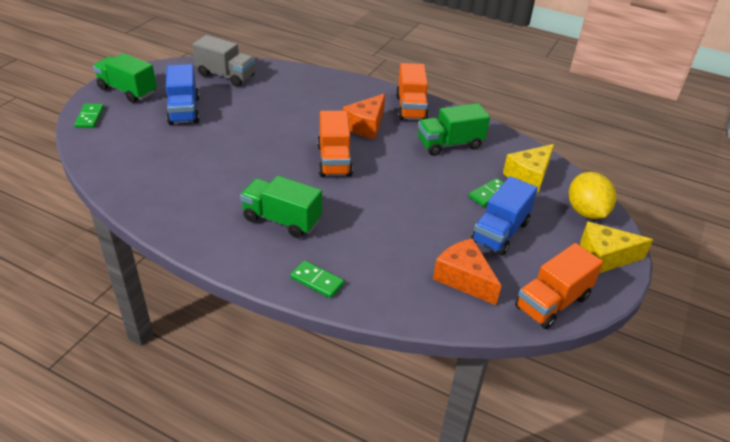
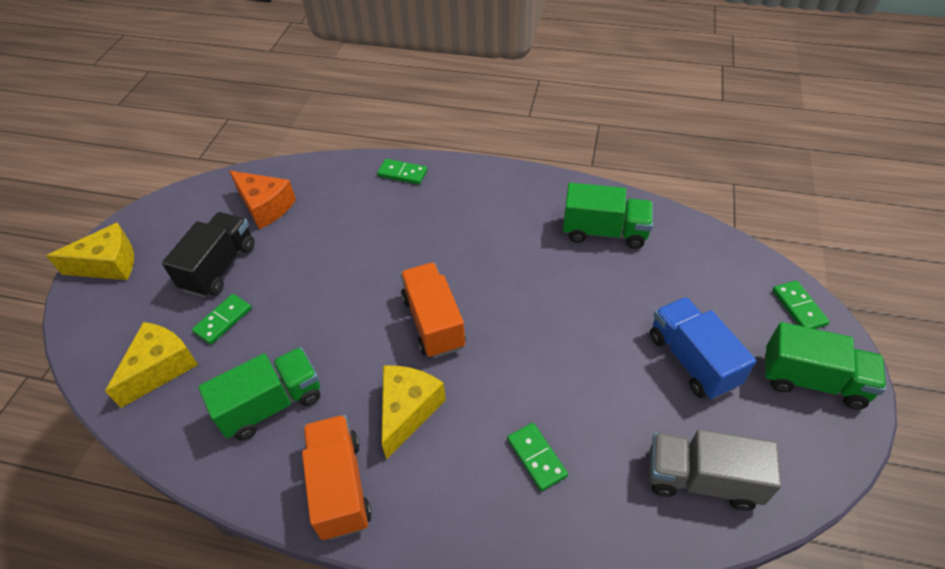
camera: 170 degrees right, 10 degrees up
(282, 220) = (461, 222): green truck -> green truck (604, 232)
(302, 96) = (537, 457): none -> green domino
(366, 125) = (408, 410): orange cheese -> yellow cheese
(500, 232) = (219, 267): blue truck -> black truck
(552, 302) = (183, 204): orange truck -> none
(586, 212) = (102, 324): yellow lemon -> none

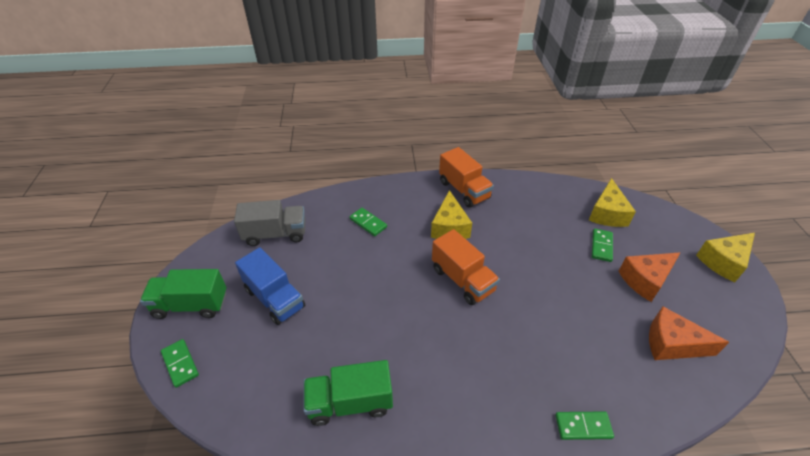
camera: 160 degrees right, 5 degrees down
(219, 267) = (645, 280): black truck -> orange cheese
(271, 404) = (527, 212): green truck -> none

